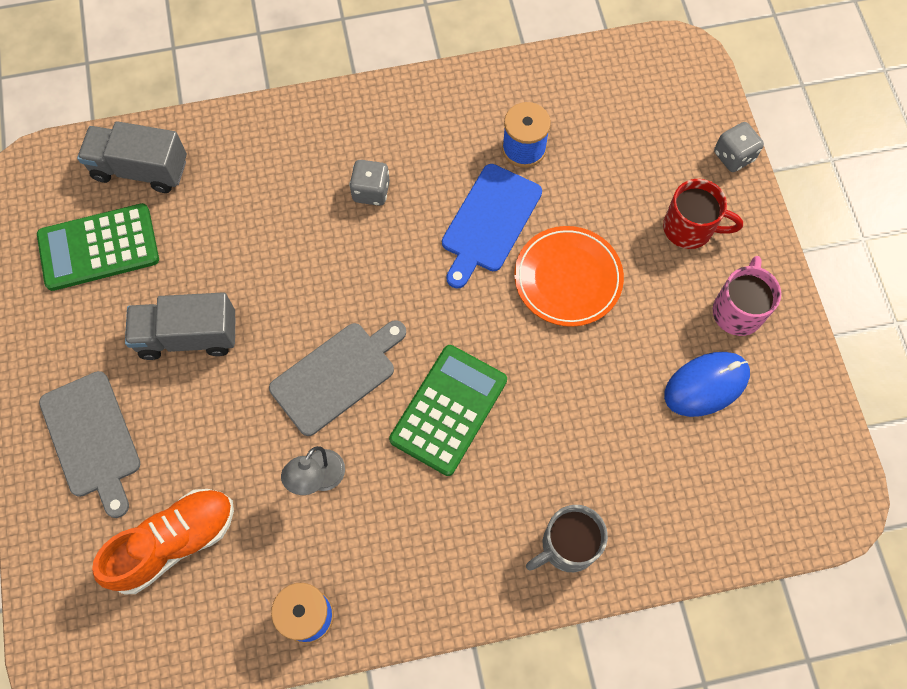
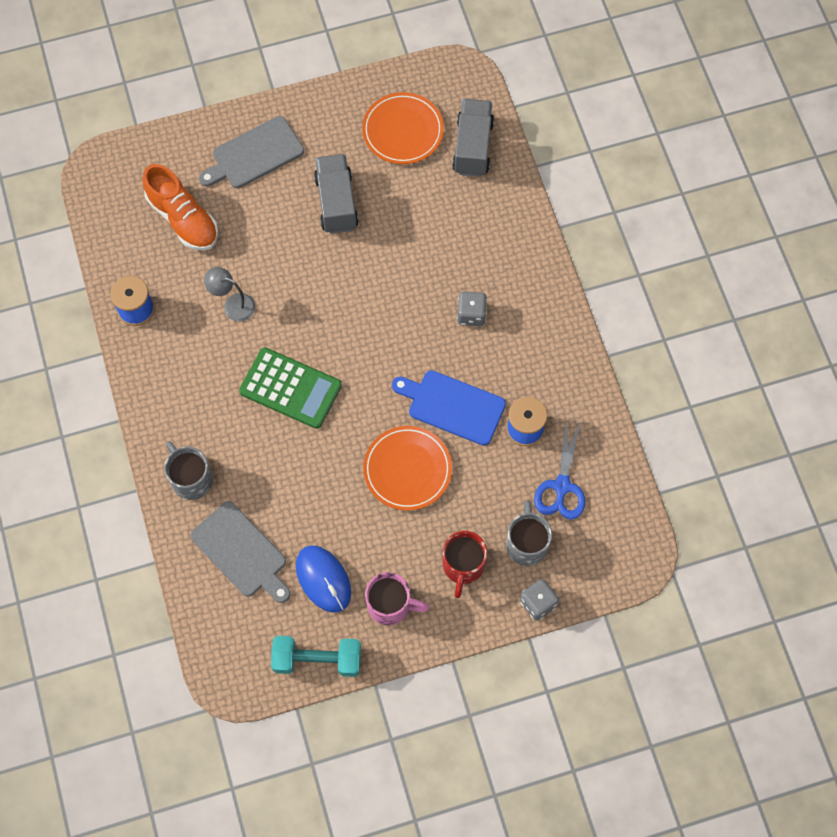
camera: 85 degrees right, 0 degrees up
(99, 247) = (403, 131): green calculator -> orange plate
(337, 375) = (313, 307): grey cutting board -> grey cutting board (241, 552)
(596, 119) = (562, 486): none -> blue scissors
(663, 160) = (526, 543): none -> grey mug
(807, 398) = (317, 660): none -> turquoise dumbbell

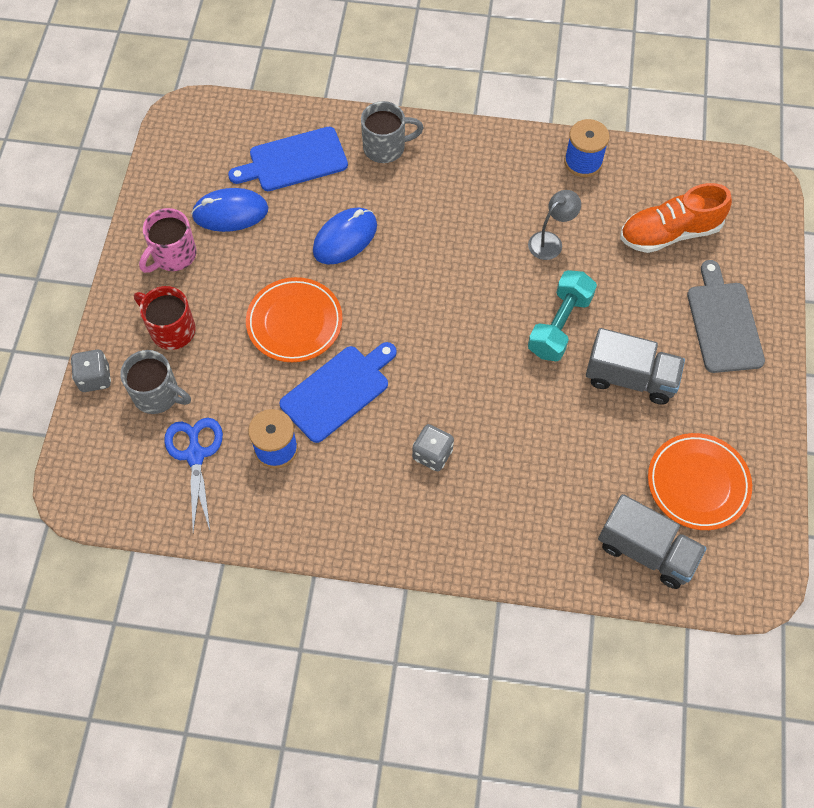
camera: 115 degrees right, 5 degrees down
(241, 552) = (294, 161): grey cutting board -> blue cutting board
(290, 388) = (434, 256): green calculator -> none
(305, 468) = (345, 238): none -> blue mouse
(317, 660) = (162, 181): turquoise dumbbell -> turquoise dumbbell (559, 325)
(562, 486) = (195, 455): blue scissors -> blue scissors turned 45 degrees clockwise

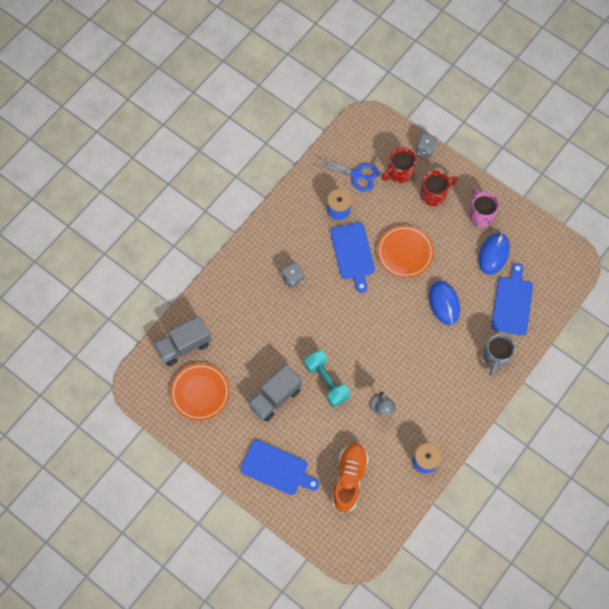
camera: 120 degrees right, 5 degrees up
(158, 395) = (399, 173): grey mug -> red mug
(723, 323) = (277, 468): grey cutting board -> blue cutting board

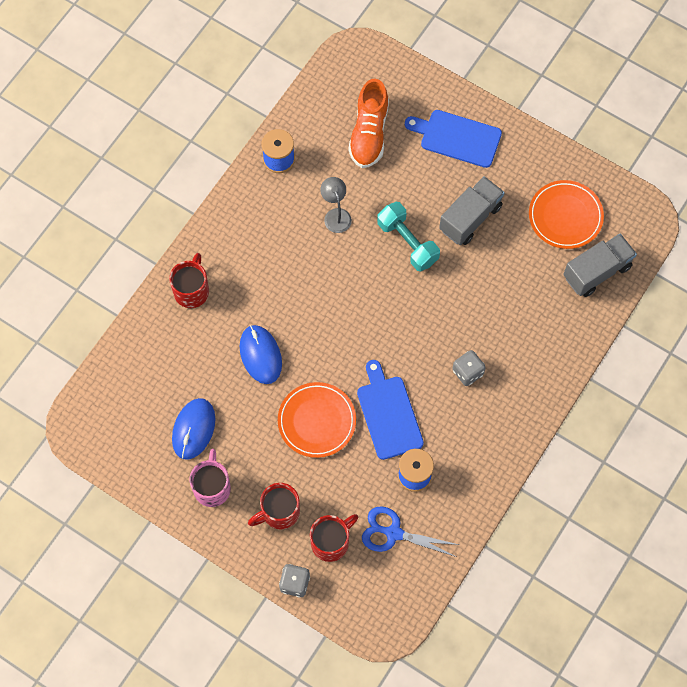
camera: 175 degrees right, 0 degrees up
(480, 214) = (212, 487): pink mug -> pink mug turned 150 degrees counterclockwise
(495, 357) = (192, 290): grey mug -> red mug
(512, 303) = (169, 363): blue cutting board -> none

